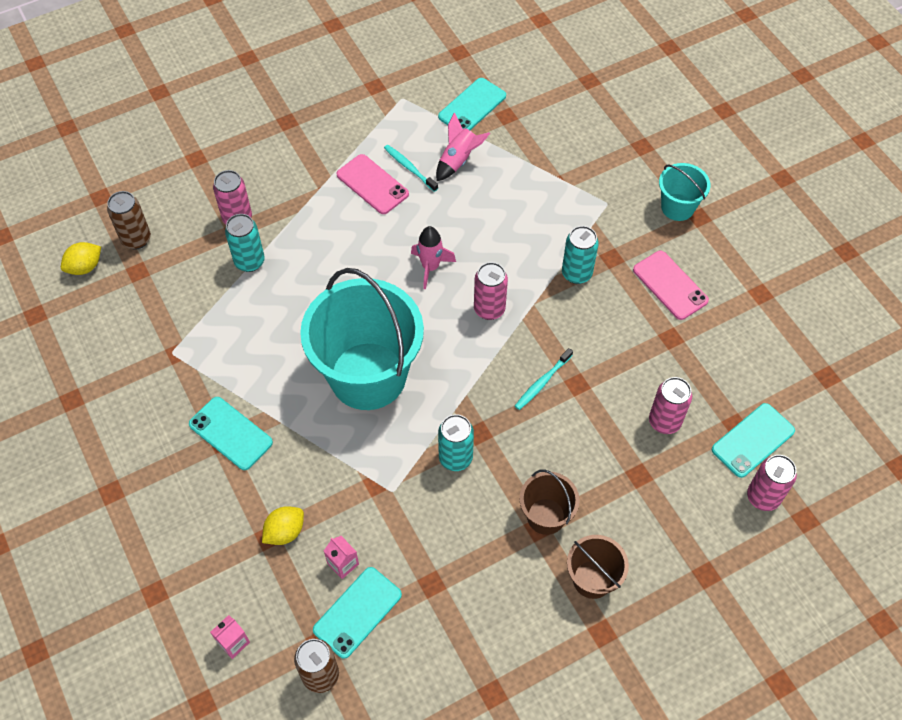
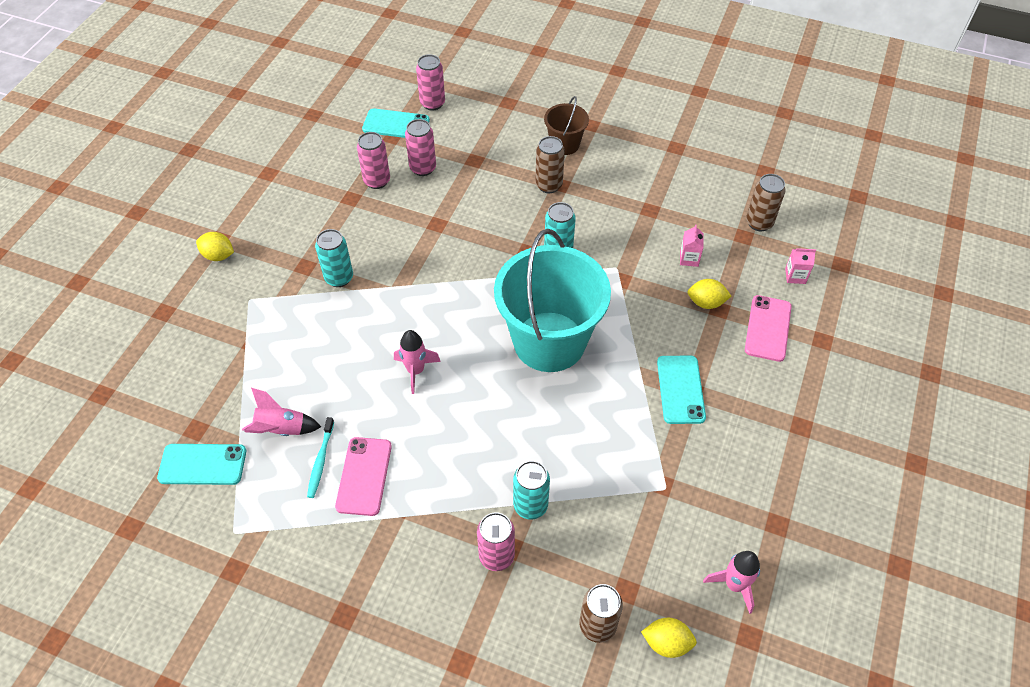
camera: 130 degrees left, 5 degrees down
(69, 335) = (734, 585): none -> pink rocket
(357, 612) = (707, 231): turquoise phone -> none
(489, 309) = (420, 308): pink can -> pink can (377, 181)
(542, 382) = (454, 242): turquoise toothbrush -> none
(546, 516) = (548, 185): brown bucket -> brown can
(670, 285) = (303, 221): pink phone -> pink phone (768, 328)
(677, 207) = (218, 255): turquoise bucket -> yellow lemon

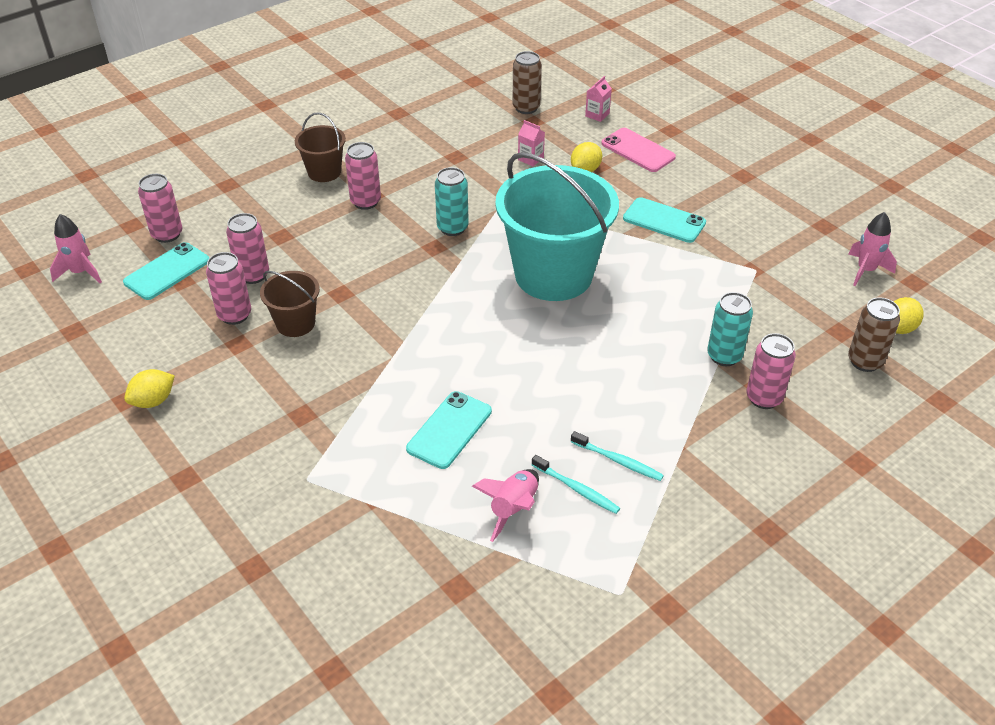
camera: 60 degrees left, 10 degrees down
(202, 464) = (512, 595): turquoise phone -> turquoise phone (449, 430)
(218, 255) = (212, 486): yellow lemon -> yellow lemon (153, 401)
(339, 278) = (344, 392): turquoise can -> none
(364, 476) = (618, 461): pink phone -> turquoise toothbrush
(389, 216) = (295, 323): none -> brown bucket
(415, 371) = (517, 377): pink rocket -> pink rocket (81, 272)
(548, 185) = (365, 202): brown can -> pink can

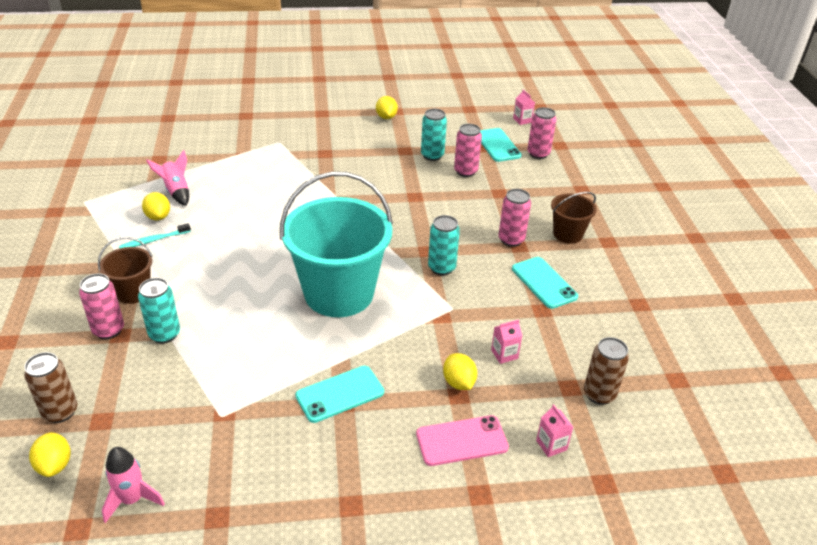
camera: 120 degrees right, 5 degrees down
(81, 272) = (522, 120): pink rocket -> pink carton
(234, 315) = (432, 156): pink can -> turquoise can
(295, 323) = (402, 172): brown bucket -> brown bucket (133, 292)
(449, 430) = (254, 193): turquoise phone -> turquoise phone (544, 283)
(576, 489) = (158, 217): turquoise toothbrush -> yellow lemon

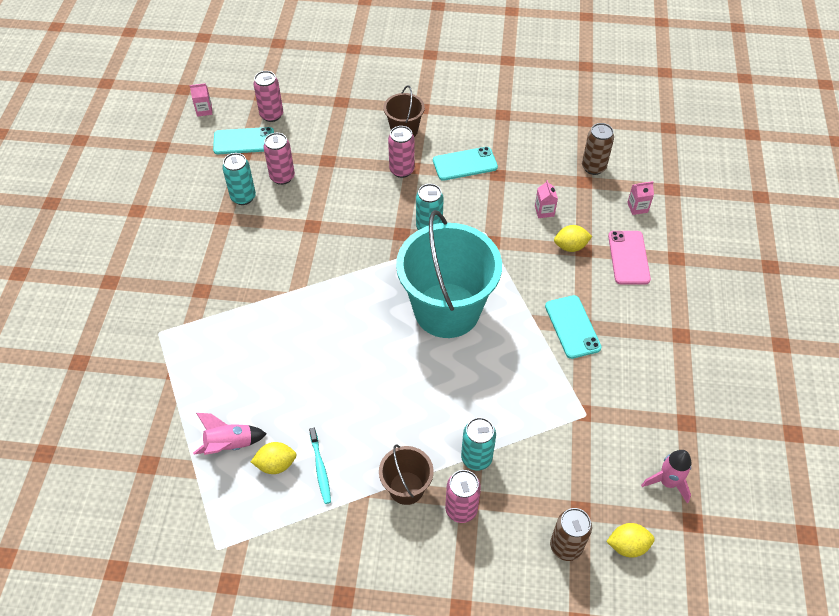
camera: 75 degrees left, 15 degrees up
(386, 117) = (147, 222): yellow lemon -> none

